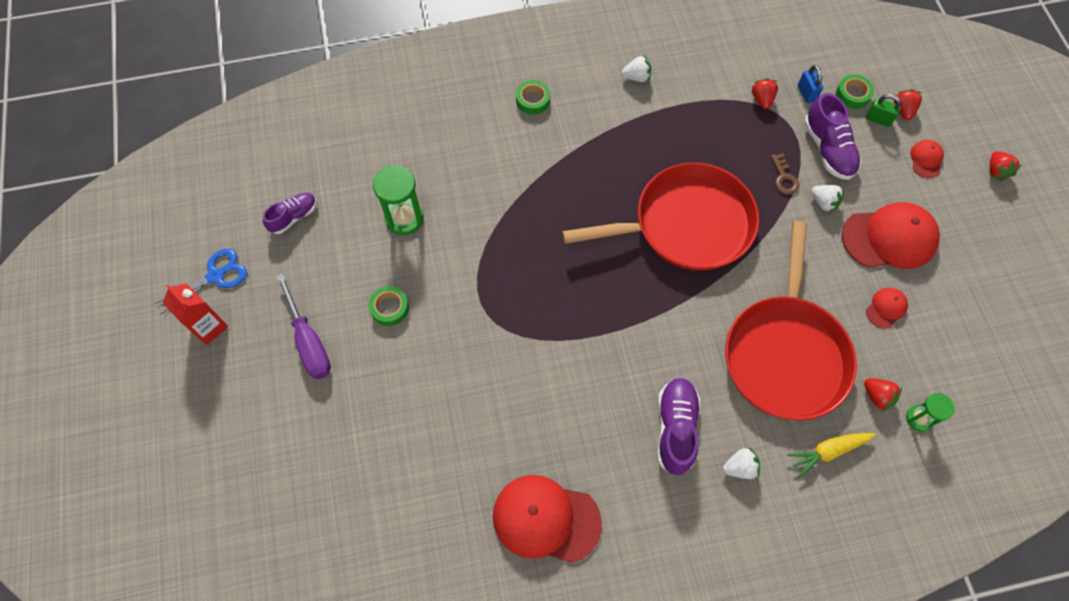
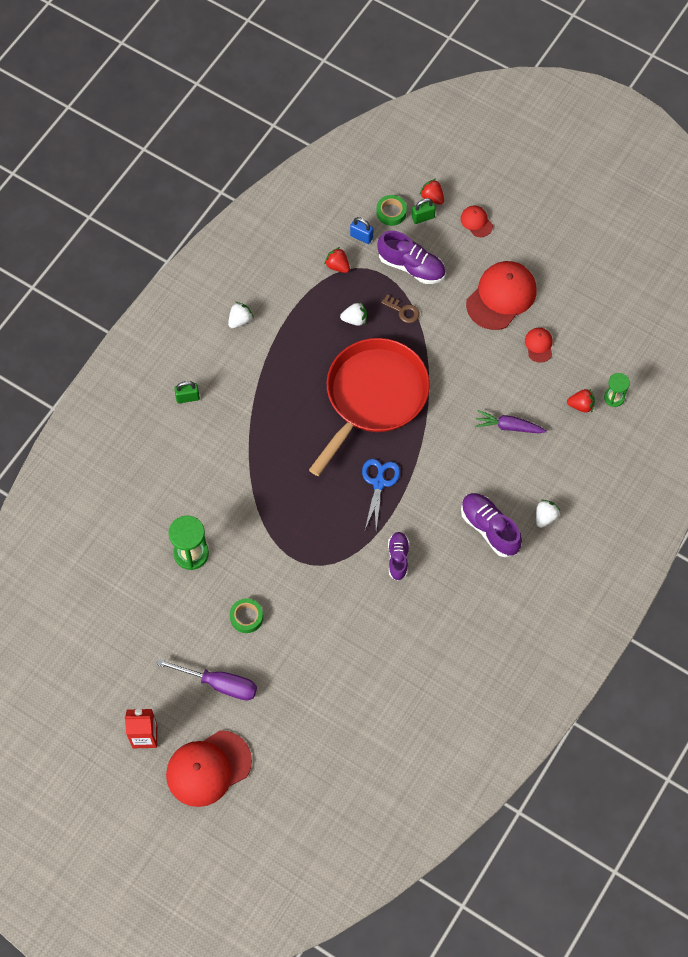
camera: 45 degrees left, 0 degrees up
(216, 276) = (110, 703): blue scissors -> blue scissors (379, 483)
(294, 217) = (116, 620): purple shoe -> purple shoe (398, 558)
(533, 100) = (187, 398): green tape -> green padlock
(546, 519) = (469, 647): red cap -> red cap (208, 768)
(785, 354) = (508, 426): red pan -> purple carrot
(823, 202) = (442, 307): white strawberry -> white strawberry (355, 319)
(828, 451) = (583, 463): yellow carrot -> none
(996, 171) = (524, 194): red strawberry -> none

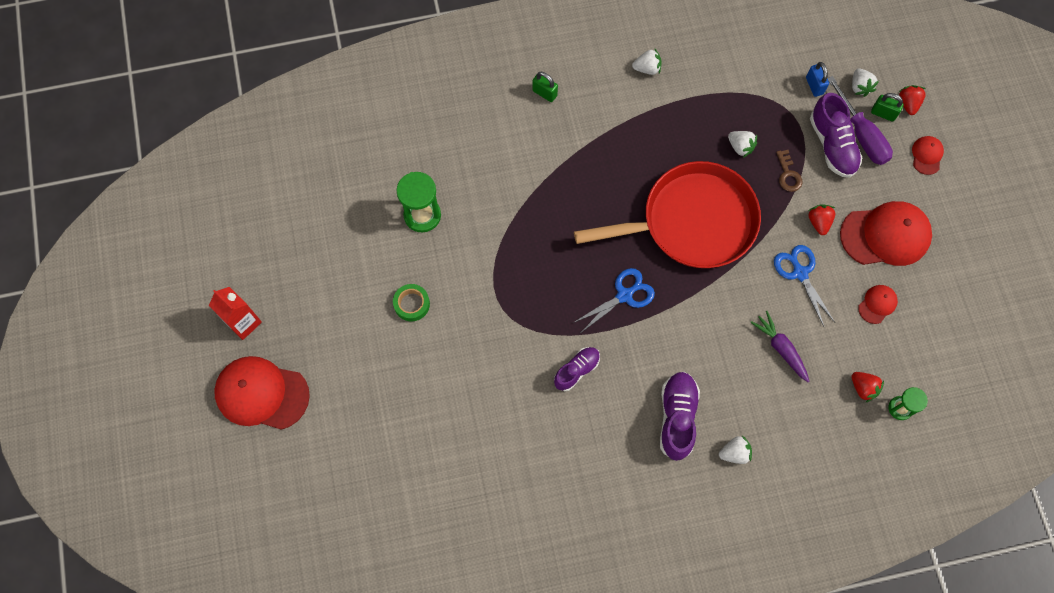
camera: 45 degrees right, 5 degrees up
(219, 684) = (338, 336): purple screwdriver -> purple screwdriver (861, 135)
(337, 266) = (770, 92): red strawberry -> red strawberry (819, 222)
(391, 212) = (860, 87): green tape -> white strawberry
(473, 368) = (799, 273): none -> blue scissors

